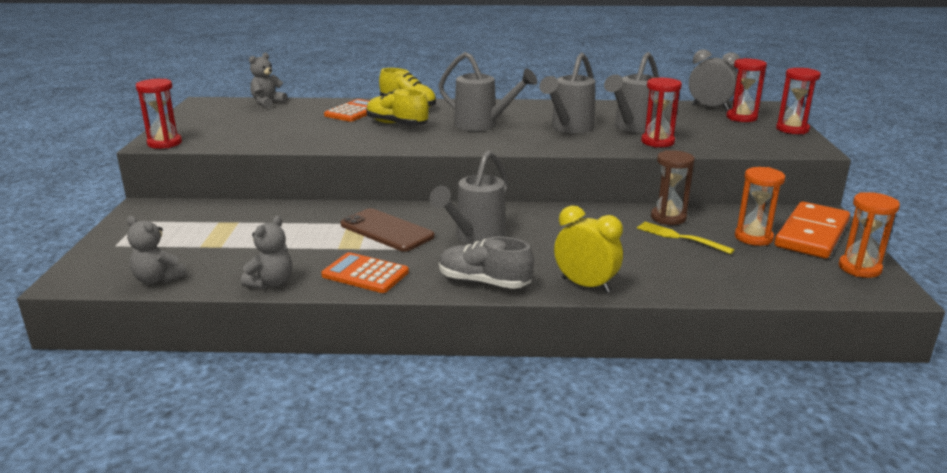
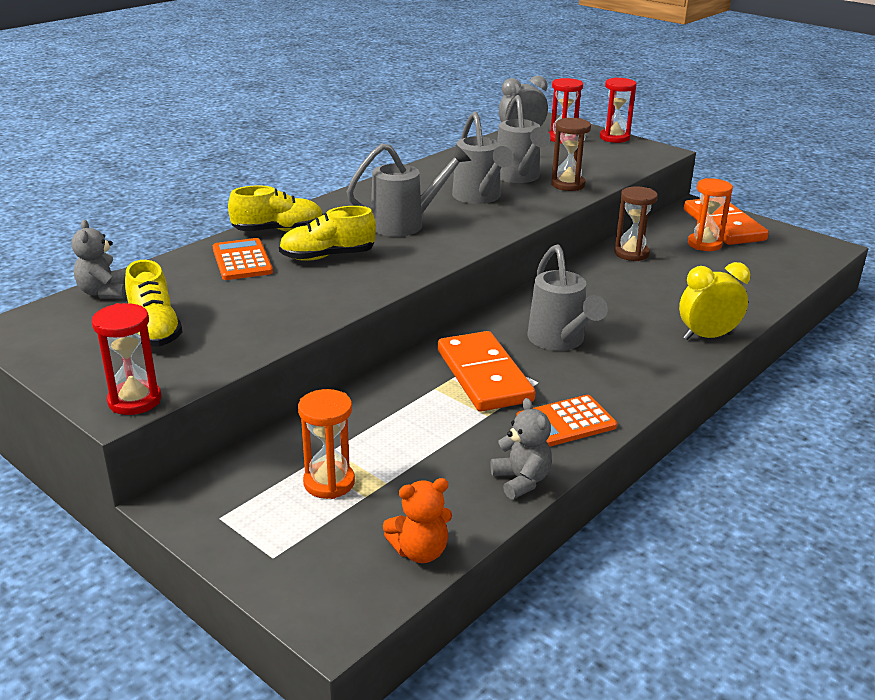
camera: 50 degrees left, 5 degrees up
(158, 279) = (420, 551): grey teddy bear -> orange teddy bear
(244, 123) = (154, 329): none -> yellow shoe
(386, 231) = (483, 375): brown phone -> orange domino
(484, 282) = (652, 374): grey shoe -> none
(657, 142) = (568, 185): red hourglass -> brown hourglass
(680, 237) = (671, 266): yellow fork -> none
(859, 268) = (790, 239): orange hourglass -> orange hourglass (329, 482)

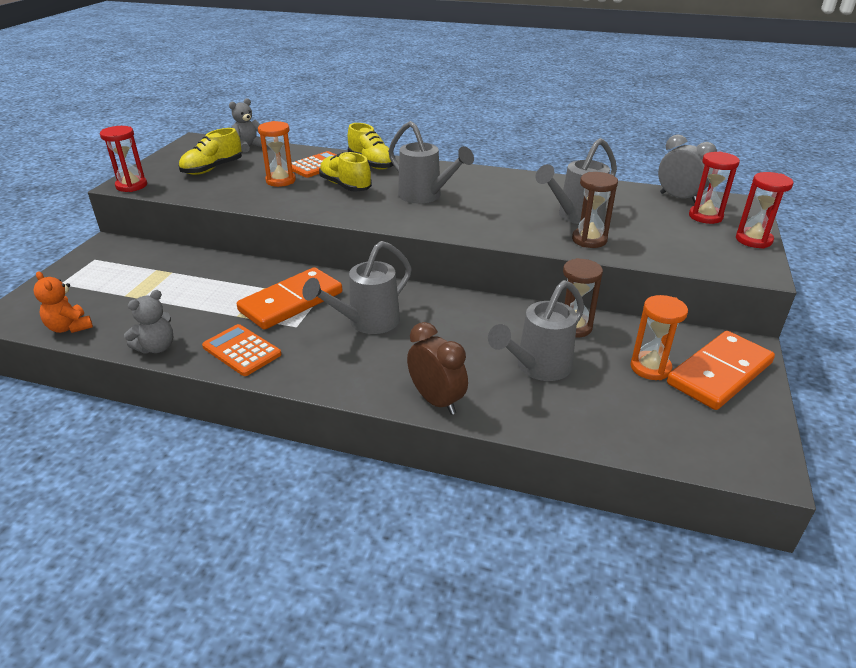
camera: 65 degrees right, 5 degrees up
(329, 482) = (135, 280): orange hourglass -> orange hourglass (280, 181)
(479, 198) = (508, 210): grey watering can -> grey watering can (537, 368)
(707, 336) = (436, 401): yellow clock -> brown clock

